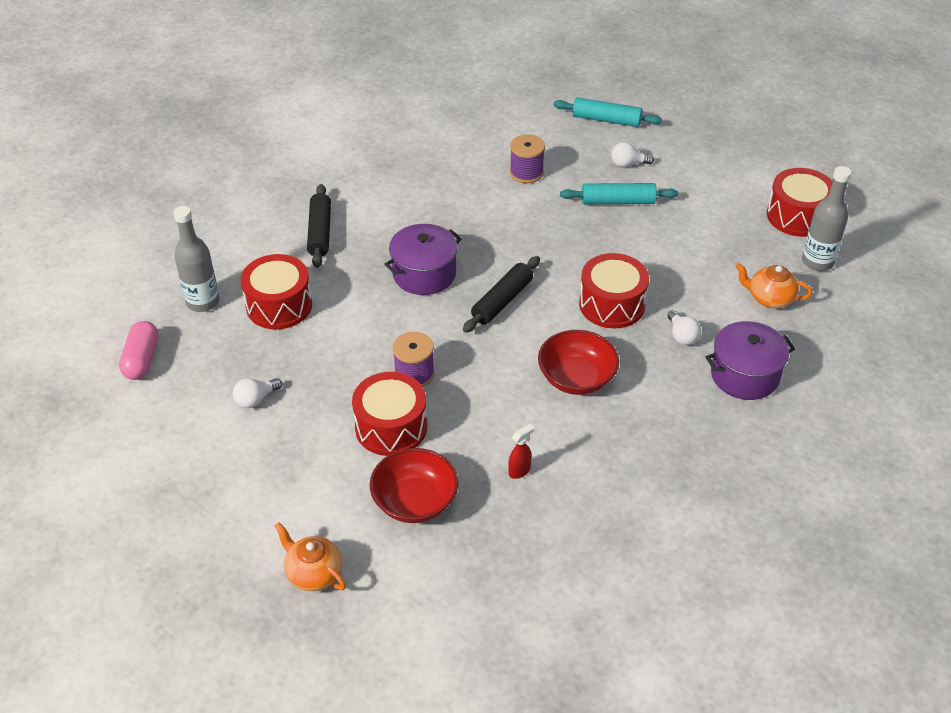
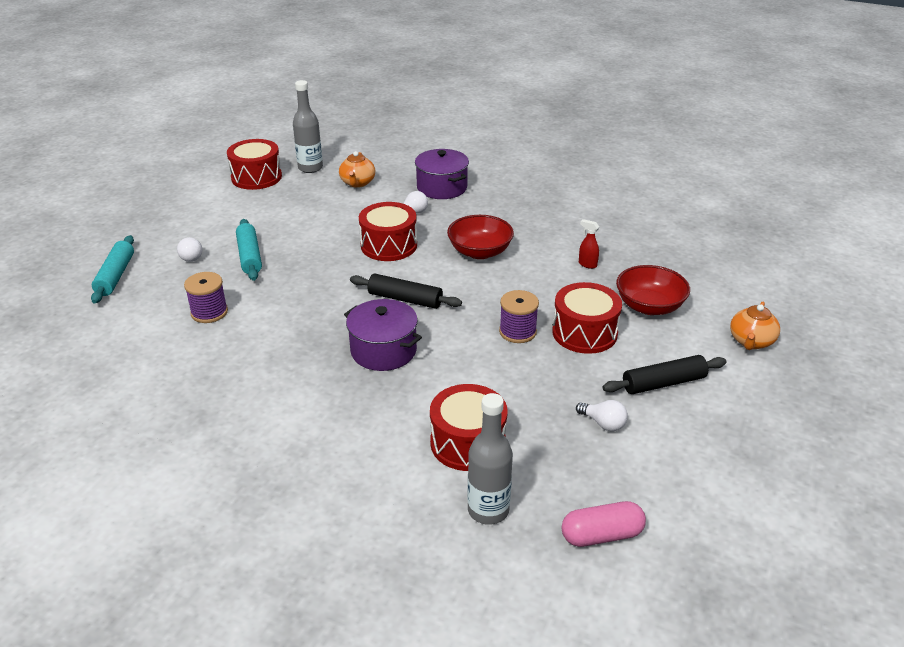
camera: 105 degrees left, 10 degrees down
(320, 232) = (337, 441): black rolling pin -> black rolling pin (663, 383)

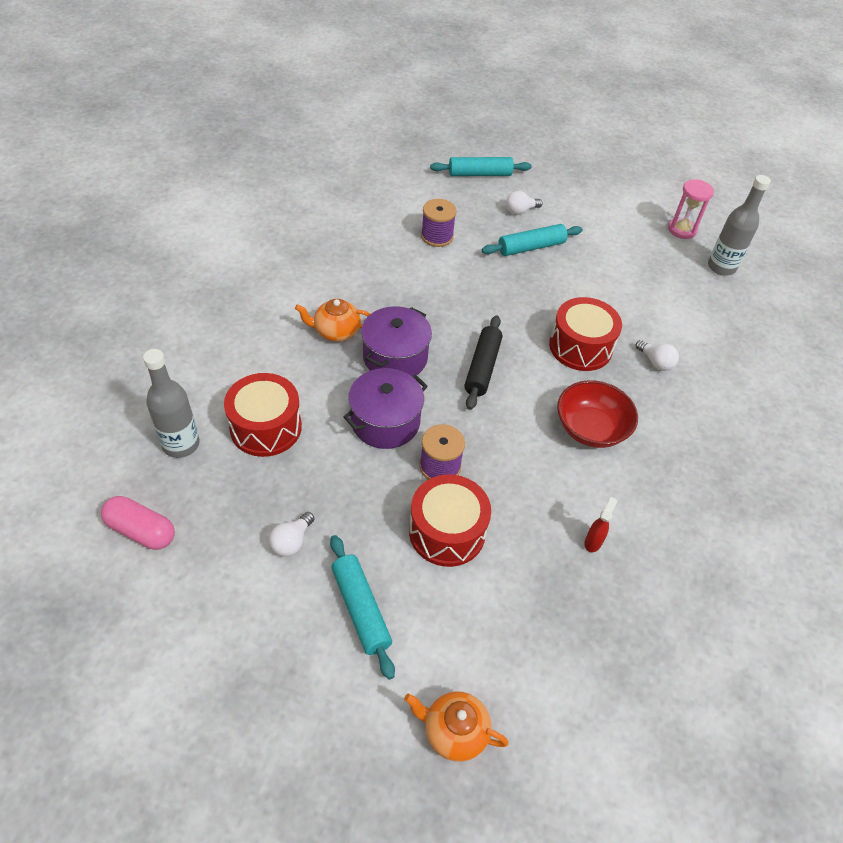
camera: 80 degrees right, 15 degrees up
(256, 177) = (682, 230): red drum -> pink hourglass
(357, 183) = (704, 309): orange teapot -> orange teapot (336, 331)
(442, 187) = (727, 386): purple pot -> purple pot (385, 422)
(601, 535) = (141, 531): pink capsule -> pink capsule turned 45 degrees counterclockwise
(649, 306) = (513, 609): red bowl -> none
(663, 383) = (360, 609): black rolling pin -> turquoise rolling pin

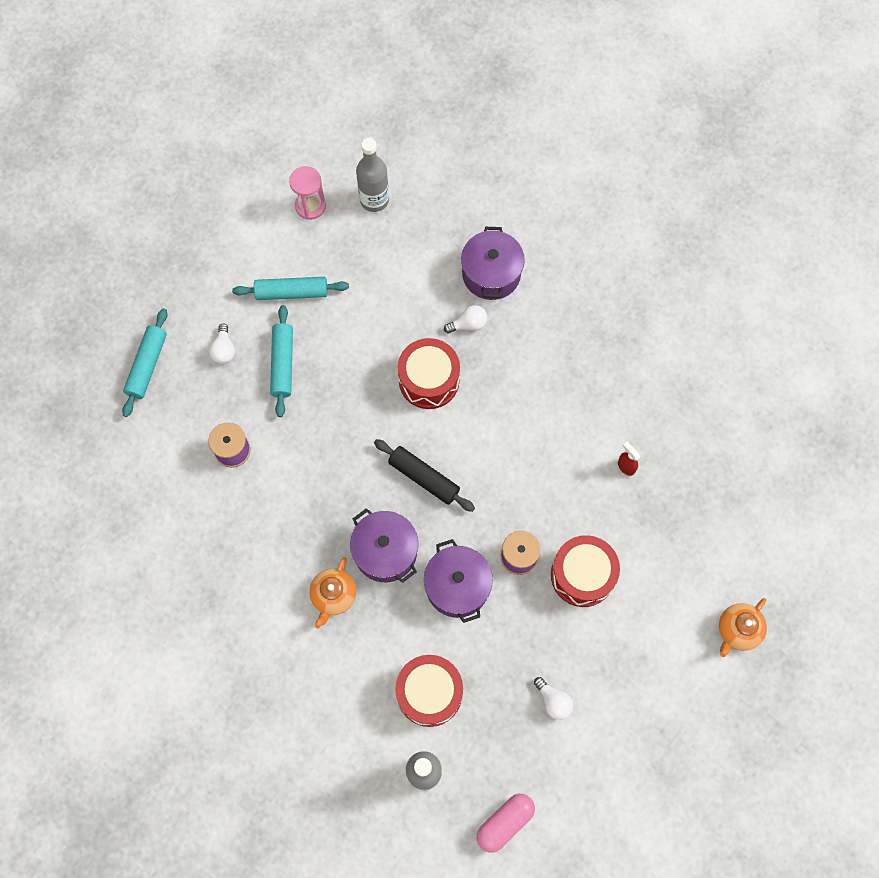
camera: 65 degrees left, 20 degrees up
(360, 609) = (628, 665): turquoise rolling pin -> turquoise rolling pin (292, 292)
(591, 429) = (521, 416): red bowl -> none
(718, 367) = (491, 274): none -> purple pot

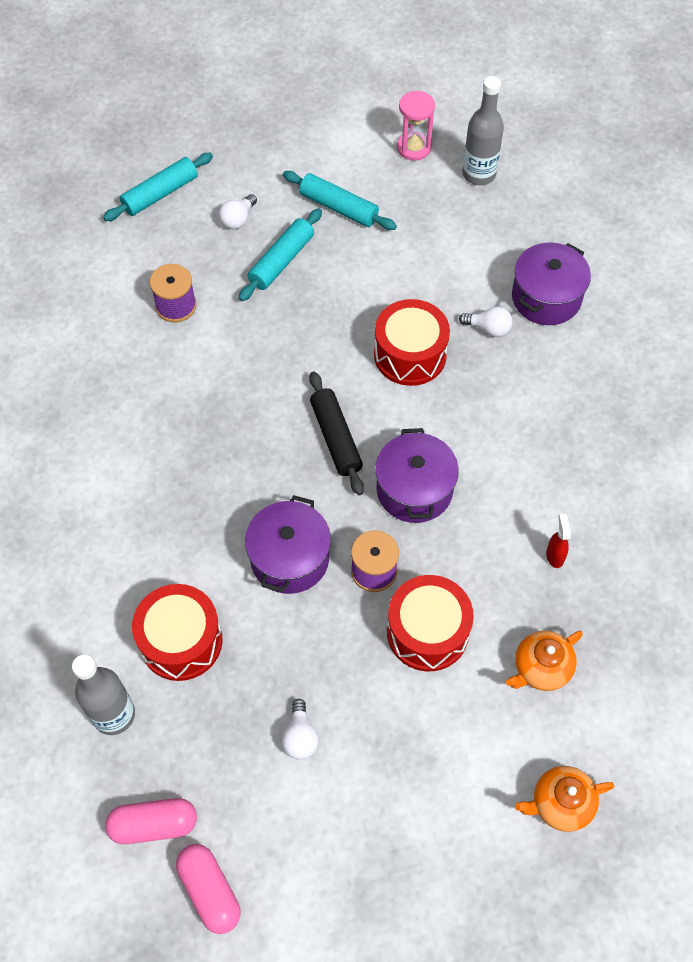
camera: 35 degrees right, 10 degrees down
(333, 596) = (163, 489): orange teapot -> orange teapot (541, 668)
(385, 551) = (244, 481): purple pot -> purple pot (414, 490)
(570, 837) = (209, 891): none -> pink capsule

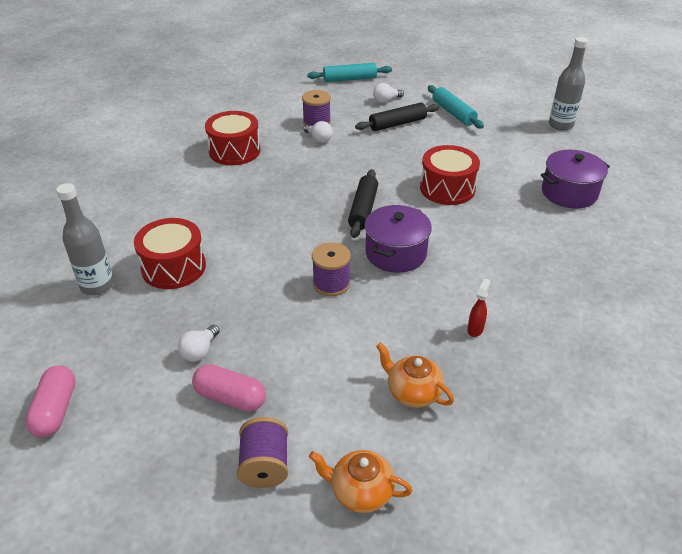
camera: 30 degrees right, 20 degrees down
(154, 824) = (61, 354): pink capsule -> pink capsule (230, 397)
(281, 261) = (397, 124): turquoise rolling pin -> black rolling pin
(289, 558) = (280, 255): purple pot -> none
(413, 148) = (524, 103): pink hourglass -> none
(427, 632) = (341, 332): red drum -> red drum (234, 151)
(460, 828) = (265, 465): none -> purple spool
(488, 328) = (514, 194): white light bulb -> white light bulb (319, 139)
(541, 668) = (413, 392): orange teapot -> orange teapot turned 45 degrees clockwise

